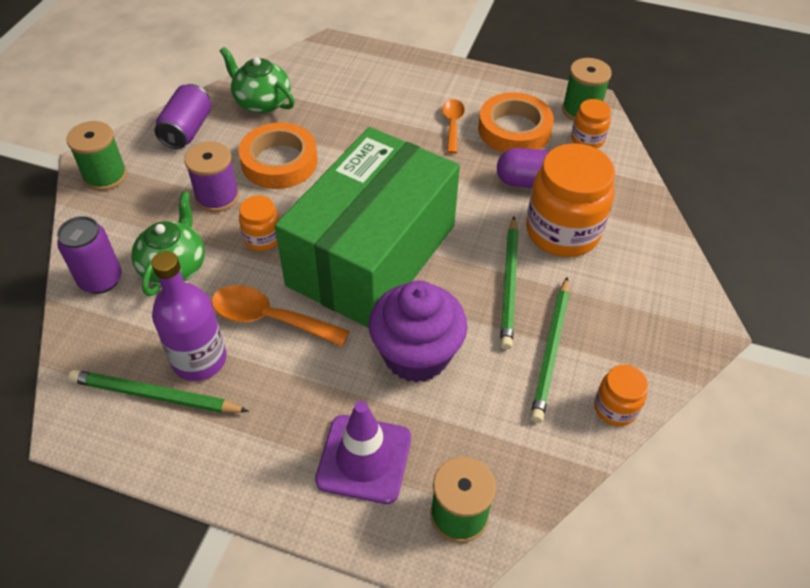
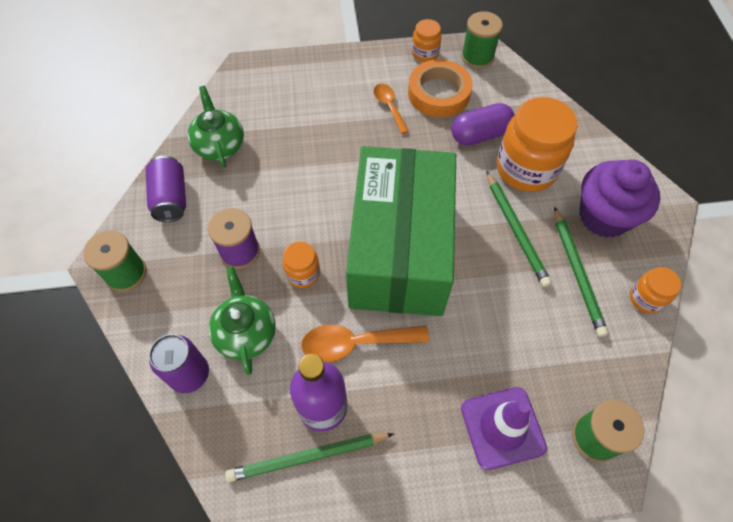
camera: 25 degrees left, 10 degrees up
(262, 102) = (219, 145): green teapot -> green teapot turned 60 degrees clockwise
(279, 162) = (271, 197): orange tape -> none
(416, 355) = (486, 321): purple cupcake -> purple cupcake (604, 216)
(587, 139) = (497, 81): orange jar -> orange jar (425, 54)

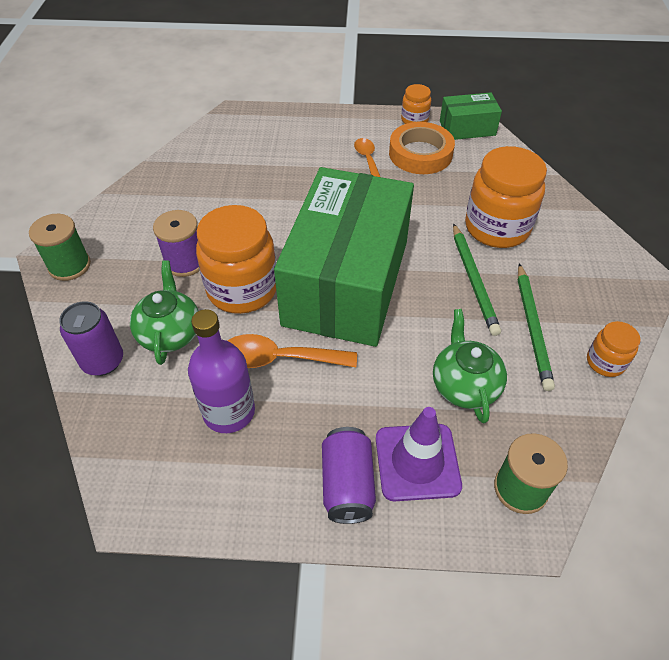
camera: 10 degrees right, 10 degrees down
(171, 198) = (132, 209): purple can -> purple can (347, 484)
(219, 145) = (192, 172): green teapot -> green teapot (464, 385)
(303, 273) = (242, 289): orange jar -> orange jar, size x2.01
(308, 457) = (200, 456): green pencil -> none
(477, 57) = (467, 128): green spool -> green box
(480, 135) = (455, 193): purple capsule -> none
(604, 216) = (572, 280): purple cupcake -> none

